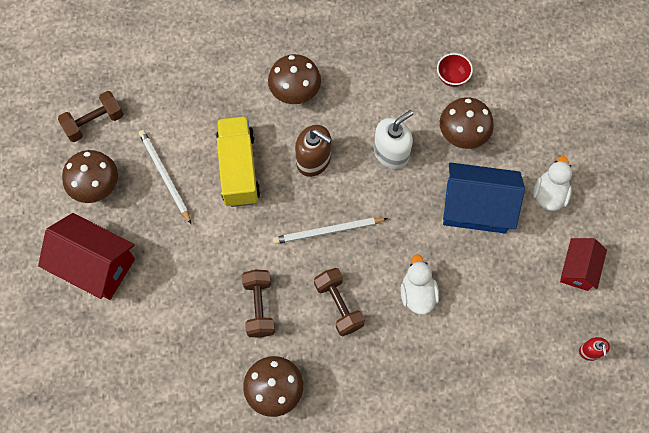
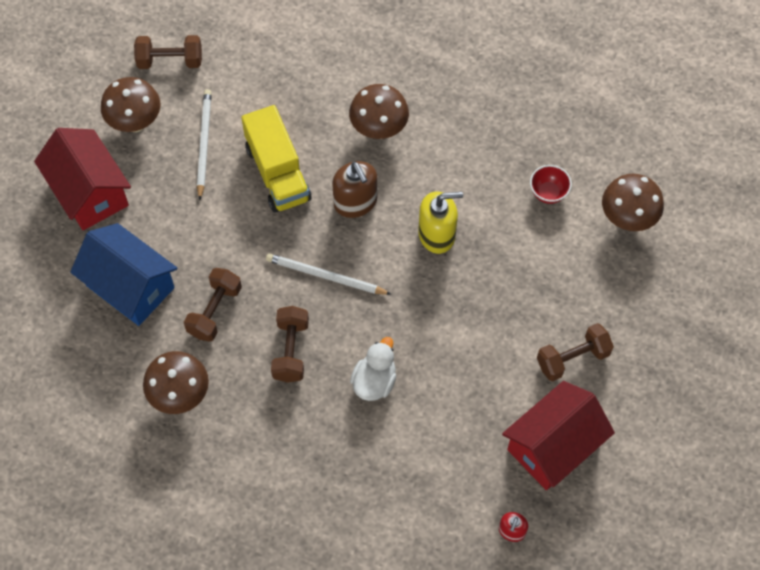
camera: 30 degrees right, 5 degrees down
(238, 169) = (278, 173): yellow truck -> yellow truck turned 135 degrees clockwise
(391, 153) = (437, 234): white soap dispenser -> yellow soap dispenser
(462, 136) = (520, 255): brown mushroom -> brown mushroom (627, 218)
(476, 207) = (488, 331): blue house -> blue house (130, 286)
(549, 194) = (572, 358): white duck -> brown dumbbell
(578, 269) = (553, 446): red house -> red house, size x1.69

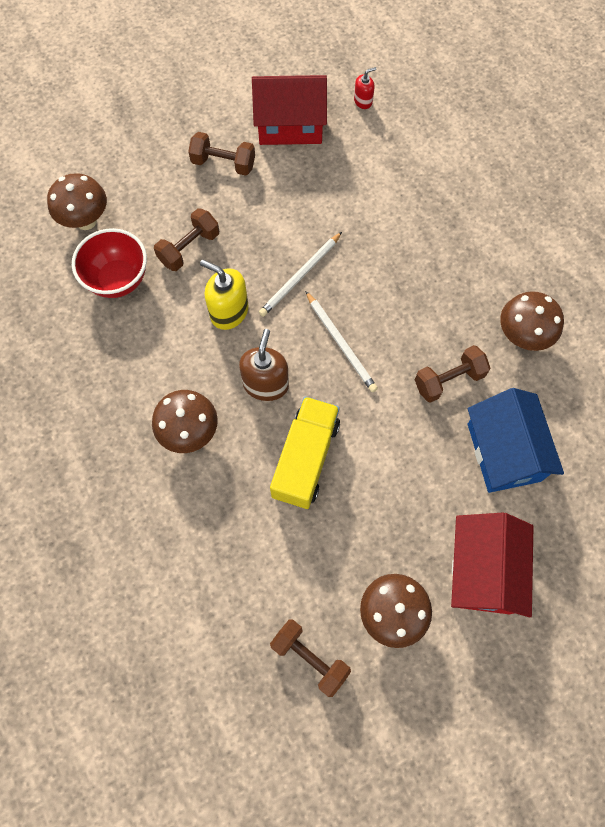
camera: 140 degrees left, 5 degrees up
(204, 143) = (345, 538): white pencil -> white pencil (300, 276)
(291, 350) = (413, 308): brown dumbbell -> brown dumbbell (189, 248)
(374, 381) = (370, 244): white duck -> none
(548, 193) = (118, 280): red bowl -> red bowl, size x1.79

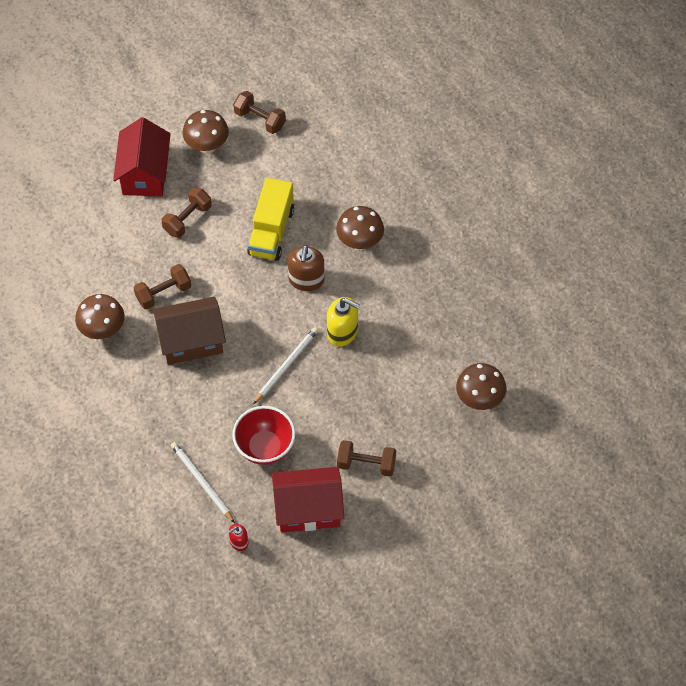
camera: 175 degrees right, 10 degrees down
(118, 280) = (439, 351): red bowl -> red bowl (265, 448)
(189, 248) = (384, 382): brown dumbbell -> brown dumbbell (187, 219)
(341, 343) = (249, 314): white pencil -> white pencil (201, 482)
(412, 315) = (191, 341): none -> brown house
(503, 452) = (124, 247): blue house -> none

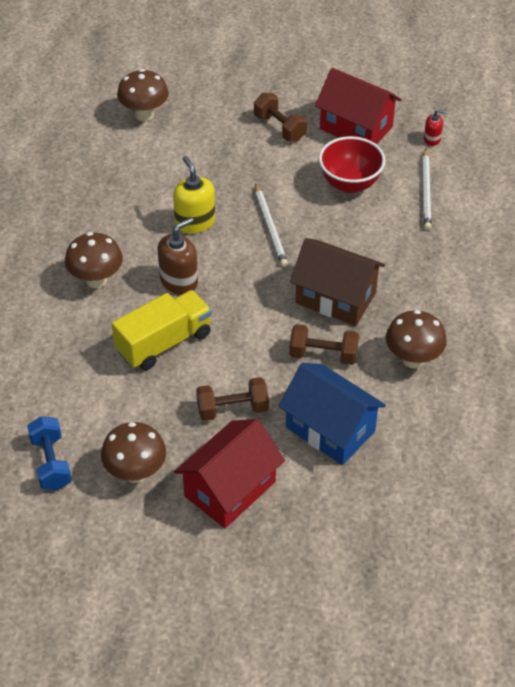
camera: 140 degrees left, 10 degrees down
(117, 247) = (330, 429): none -> blue house
(260, 119) = (51, 463): brown dumbbell -> blue dumbbell
(286, 365) = (270, 227): white pencil -> white pencil turned 90 degrees counterclockwise

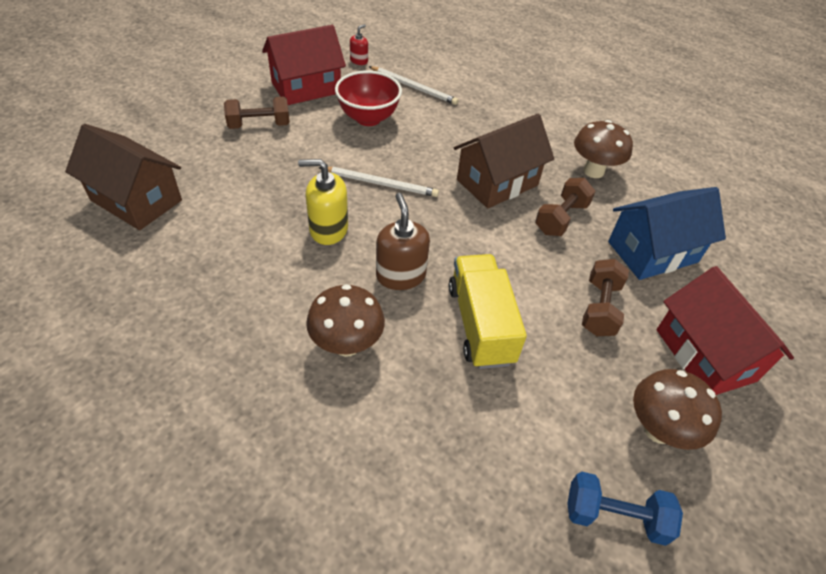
camera: 65 degrees left, 0 degrees up
(144, 115) = (136, 200): brown mushroom -> brown house

